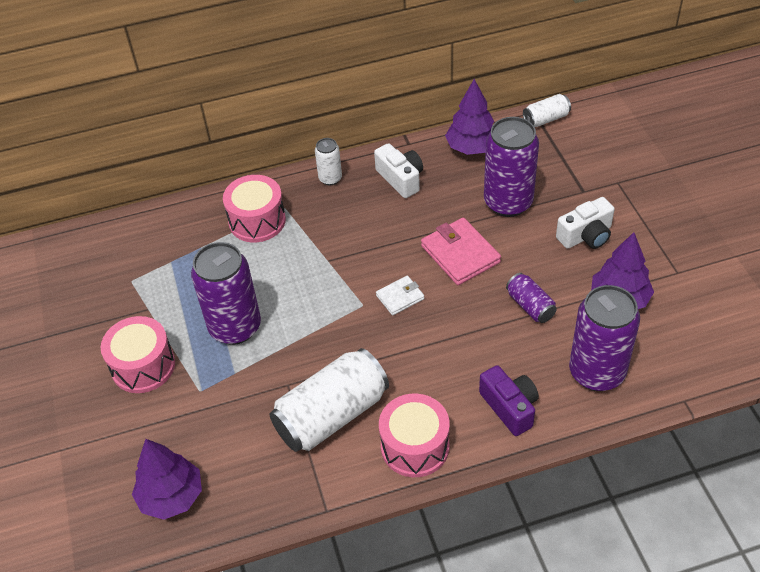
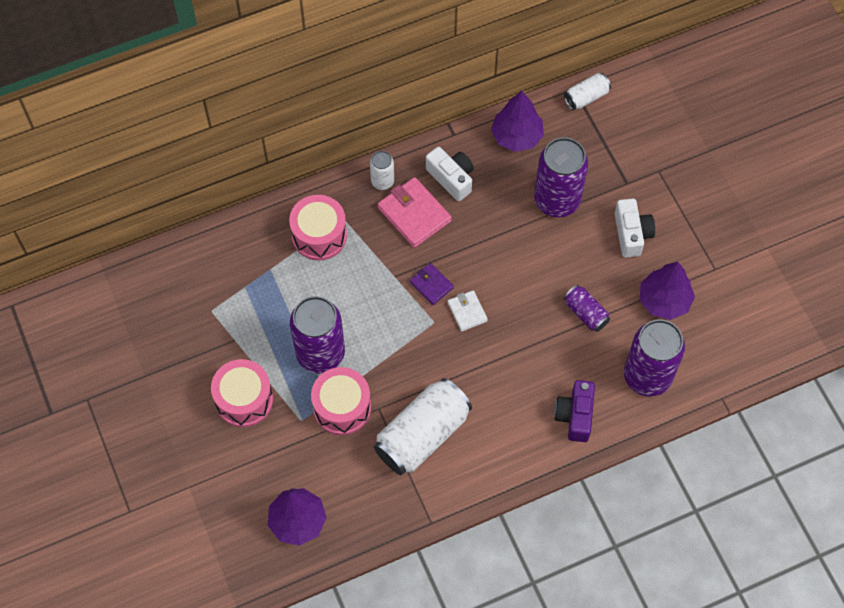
camera: 10 degrees left, 15 degrees up
(365, 270) = (431, 285): none -> purple wallet
(400, 297) = (467, 312): white wallet -> white wallet turned 75 degrees counterclockwise
(415, 446) = (498, 459): pink drum -> pink drum (342, 407)
(460, 254) = (517, 261): pink wallet -> pink wallet (414, 214)
(510, 407) = (575, 415): purple camera -> purple camera turned 135 degrees counterclockwise
(586, 236) = (631, 234): white camera -> white camera turned 60 degrees counterclockwise

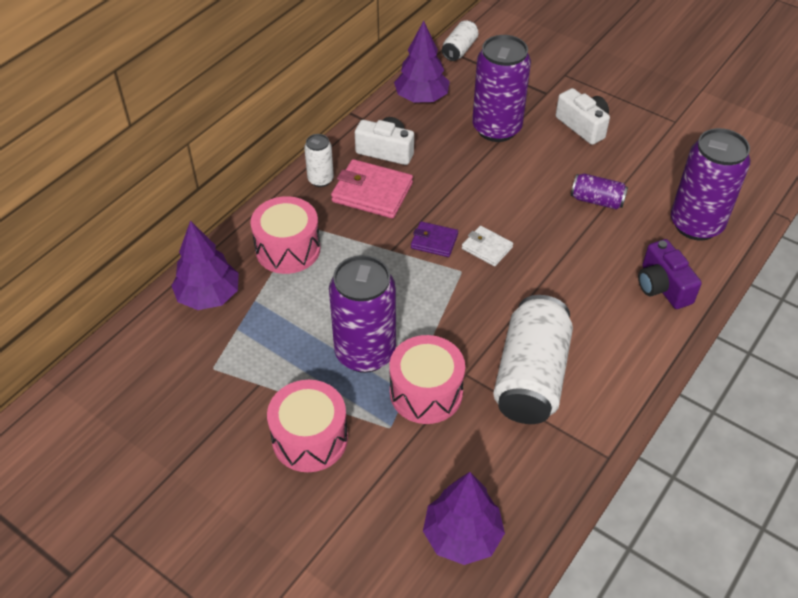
camera: 30 degrees left, 15 degrees down
(664, 300) = (655, 161): purple tree -> purple tree (208, 296)

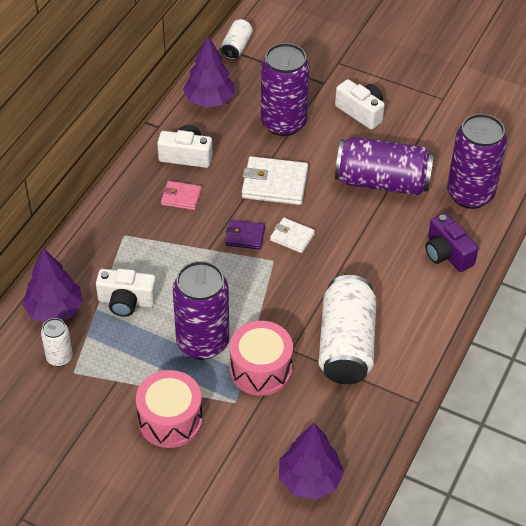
camera: 10 degrees left, 0 degrees up
(288, 249) = (116, 259): pink drum -> none
(289, 296) = (126, 301): none -> white camera
(320, 179) = (132, 190): white can -> white can (59, 357)
(372, 192) = (181, 197): pink wallet -> pink wallet, size x0.58
(476, 189) = (274, 184): none -> white wallet
(597, 200) = (382, 182): purple can -> purple can, size x2.00

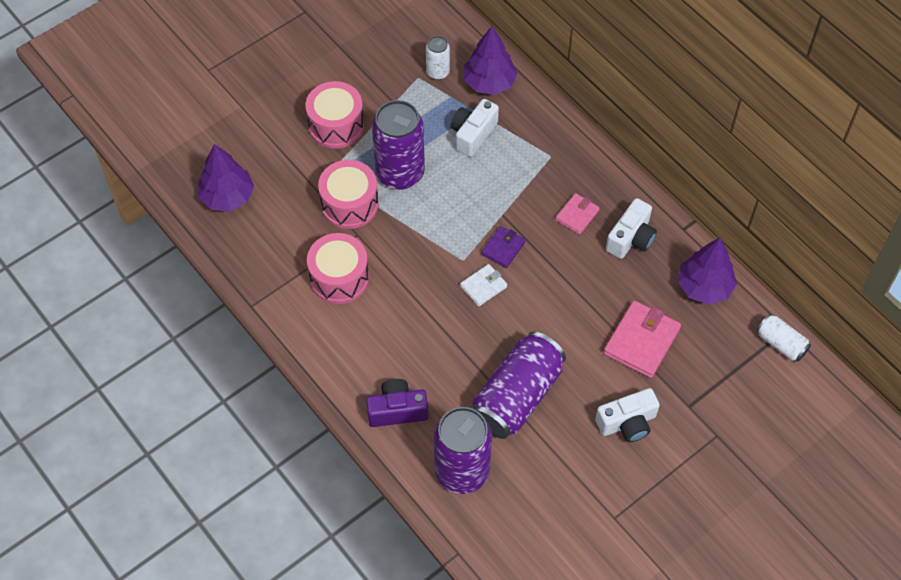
camera: 115 degrees right, 10 degrees up
(274, 184) = (559, 299): white wallet -> none
(283, 123) = (641, 341): purple can -> pink wallet
(346, 345) = (339, 278): white can -> pink drum

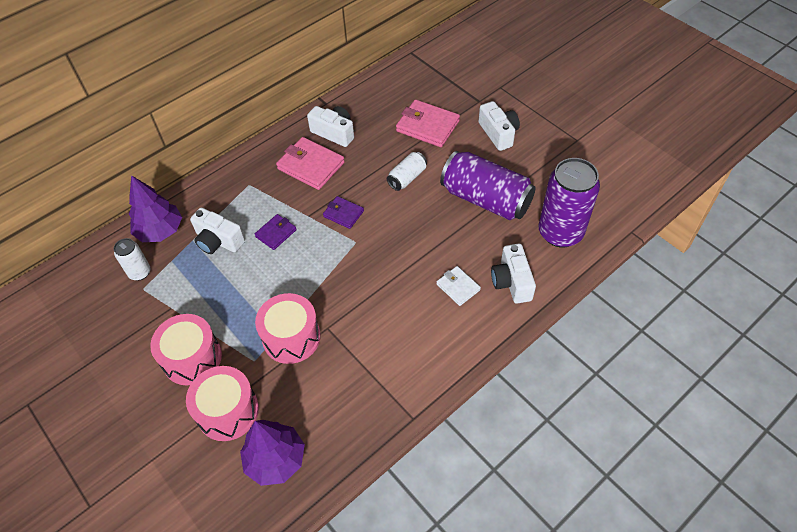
camera: 90 degrees left, 5 degrees down
(339, 278) = (377, 339): pink drum -> pink drum (228, 411)
(397, 410) = (511, 282): purple camera -> white camera
(400, 173) = (257, 296): purple can -> none
(479, 185) = (276, 233): none -> purple wallet
(483, 286) = (382, 226): white wallet -> white wallet (458, 287)
(577, 215) = (311, 166): pink wallet -> pink wallet, size x1.73
(704, 287) = (378, 92): purple tree -> none
(781, 343) = (423, 55): white can -> white can (407, 178)

